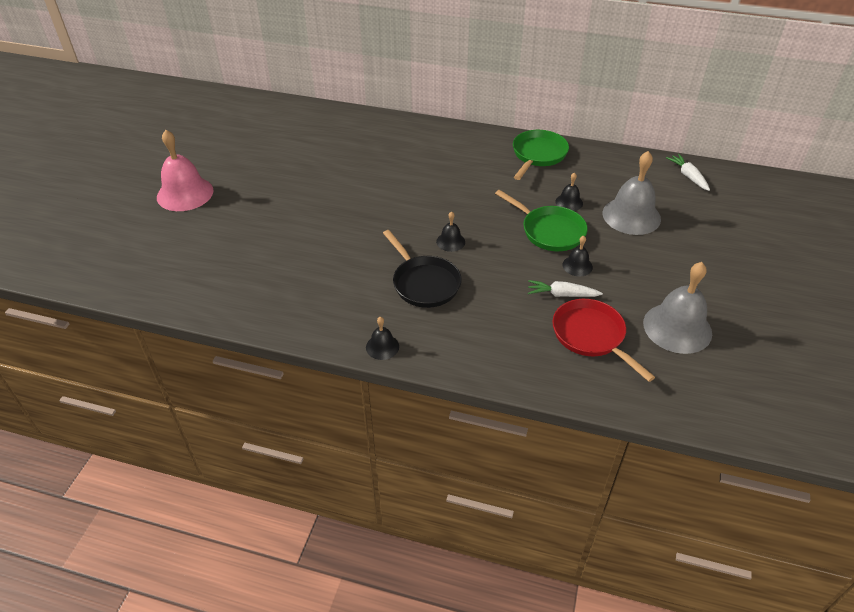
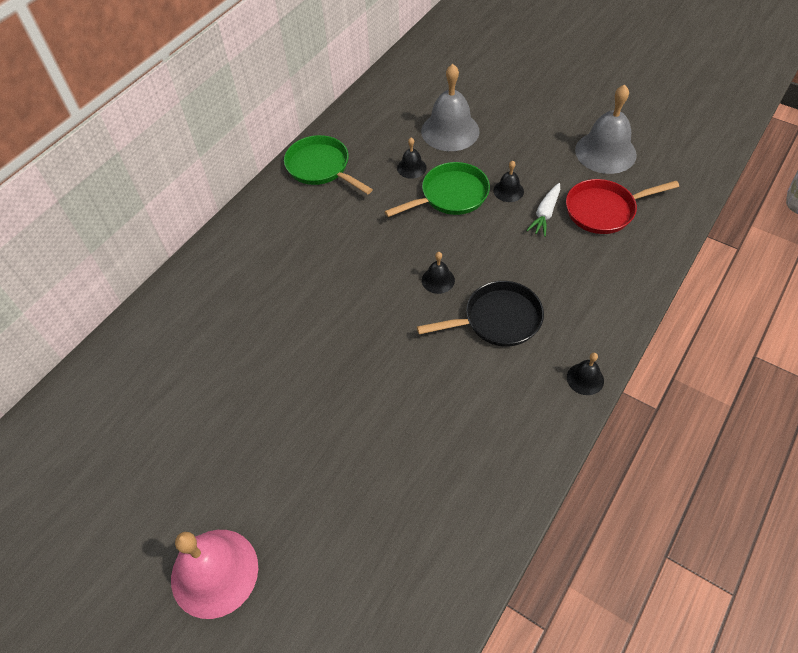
camera: 70 degrees left, 10 degrees up
(688, 176) = (408, 75): white carrot -> none

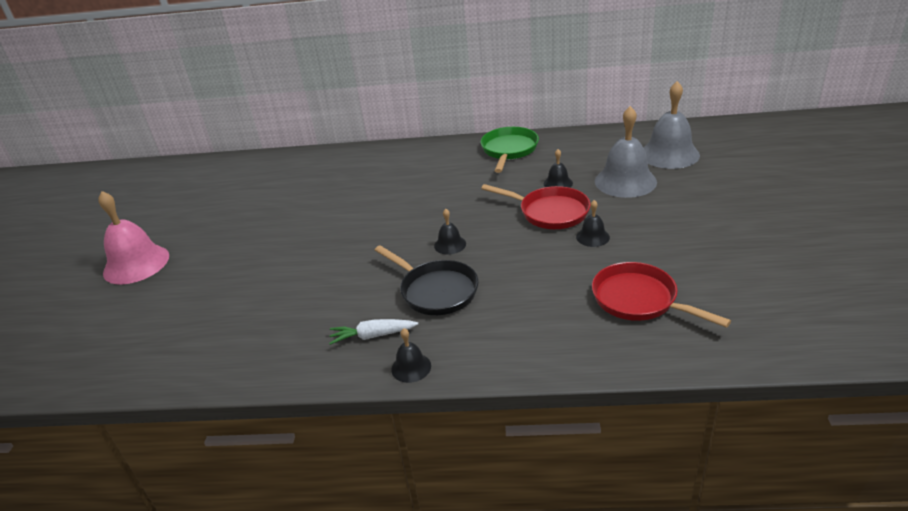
camera: 60 degrees right, 20 degrees down
(450, 195) = (550, 212): green pan -> red pan
(545, 214) = (589, 267): white carrot -> white carrot (372, 336)
(605, 152) = (723, 270): grey bell -> grey bell (669, 154)

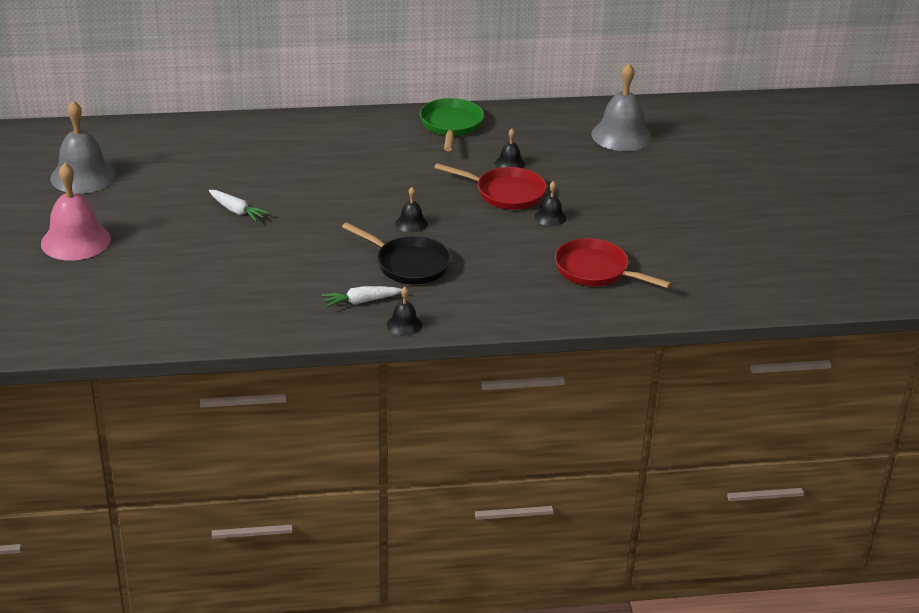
camera: 15 degrees left, 0 degrees up
(291, 233) = (237, 211): none -> white carrot
(625, 181) = (578, 163): grey bell -> grey bell (83, 176)

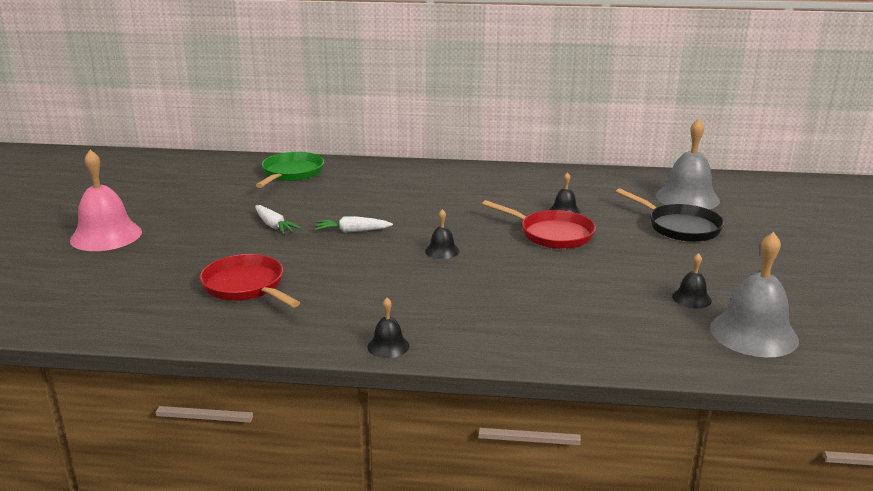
camera: 15 degrees right, 10 degrees down
(83, 176) = (155, 188): grey bell -> grey bell (753, 333)
(360, 302) = (351, 317): white carrot -> white carrot (352, 231)
(409, 264) = (422, 287): black pan -> black pan (680, 227)
(451, 125) = (516, 178): green pan -> green pan (291, 173)
(550, 217) = (594, 259): black bell -> black bell (691, 298)
(596, 270) = (634, 314): red pan -> red pan (246, 286)

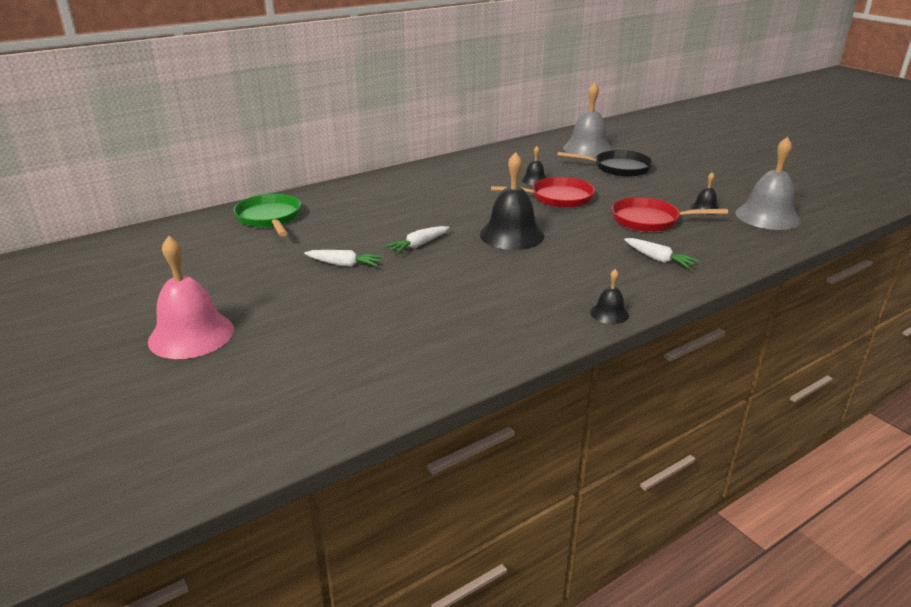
camera: 40 degrees left, 5 degrees up
(246, 286) = (422, 320): red pan -> red pan (649, 220)
(442, 251) = (511, 235): black bell -> black bell, size x2.06
(532, 323) = (658, 259): none -> white carrot

